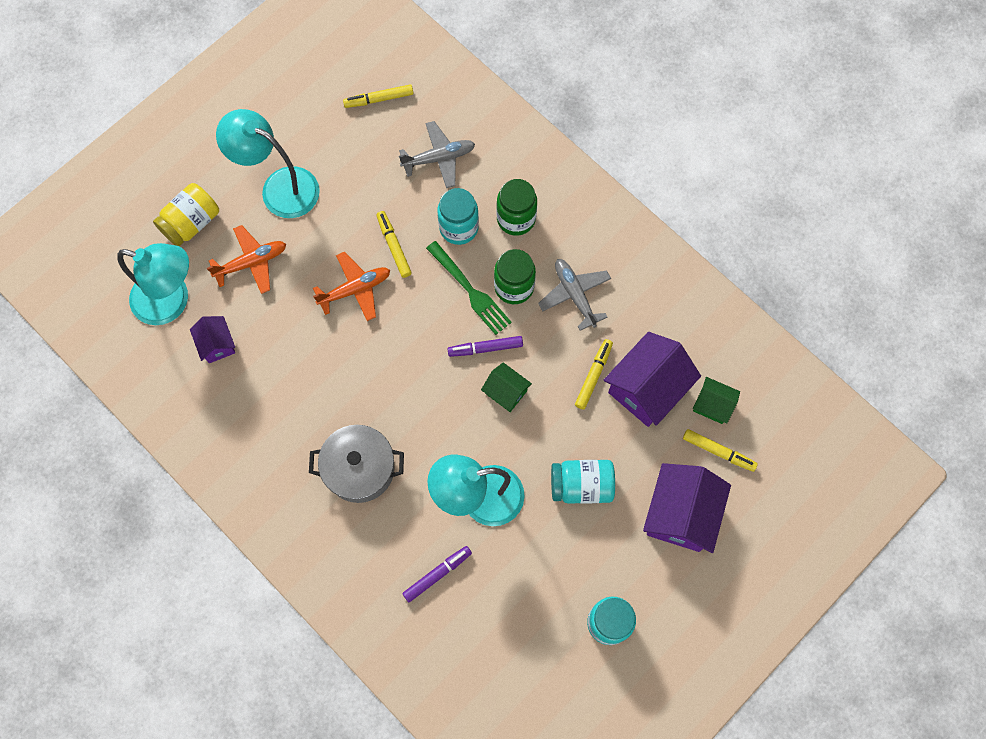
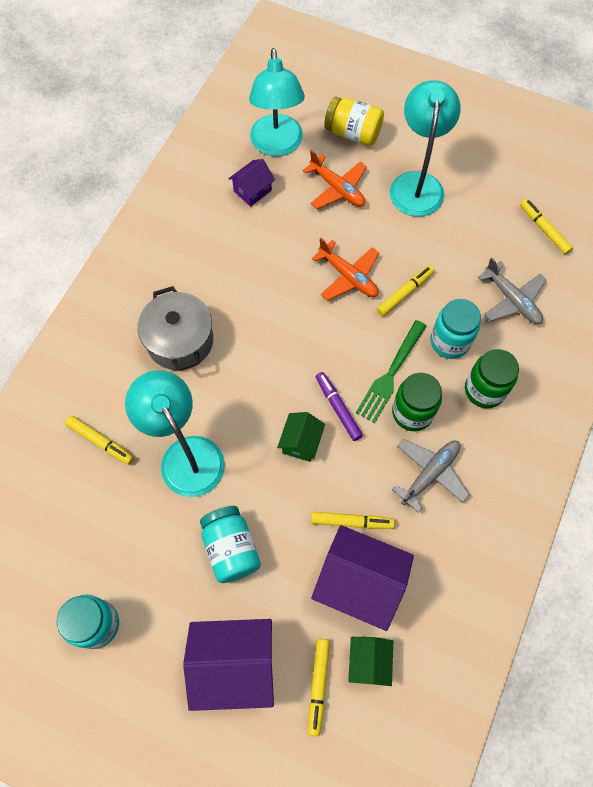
camera: 70 degrees right, 5 degrees down
(437, 574) = (101, 442): purple marker -> yellow marker

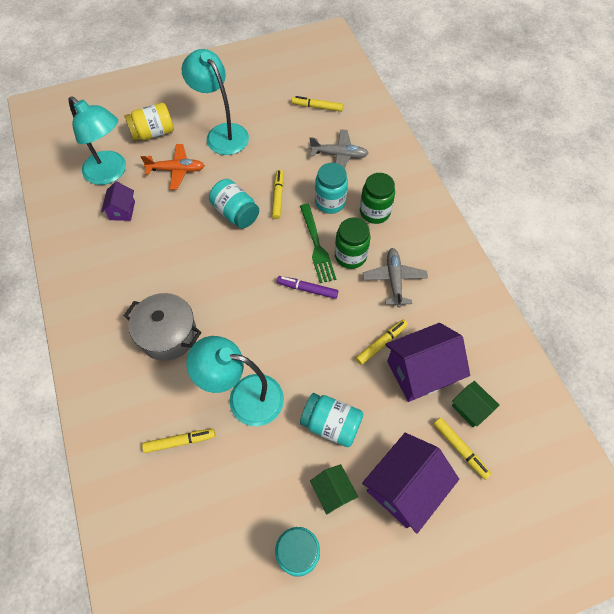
camera: 45 degrees left, 5 degrees down
(301, 442) = (306, 327): green house -> green house (333, 492)
(348, 276) = (235, 213): orange plane -> turquoise jar

